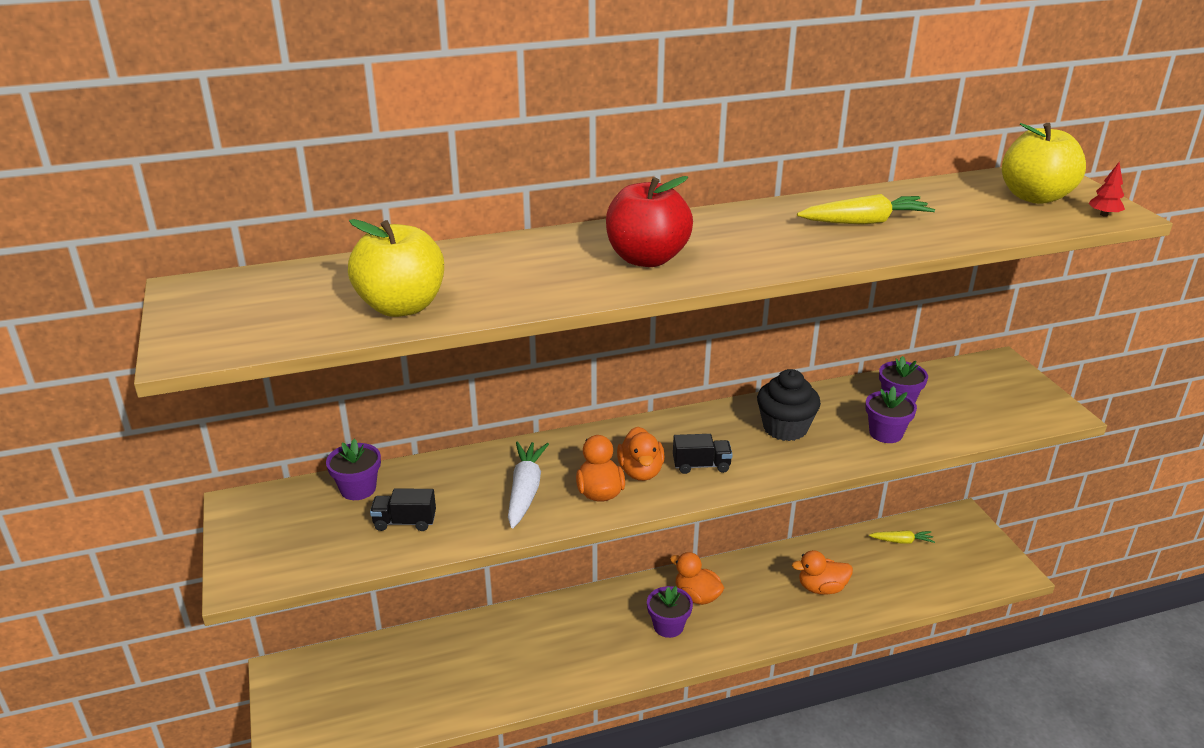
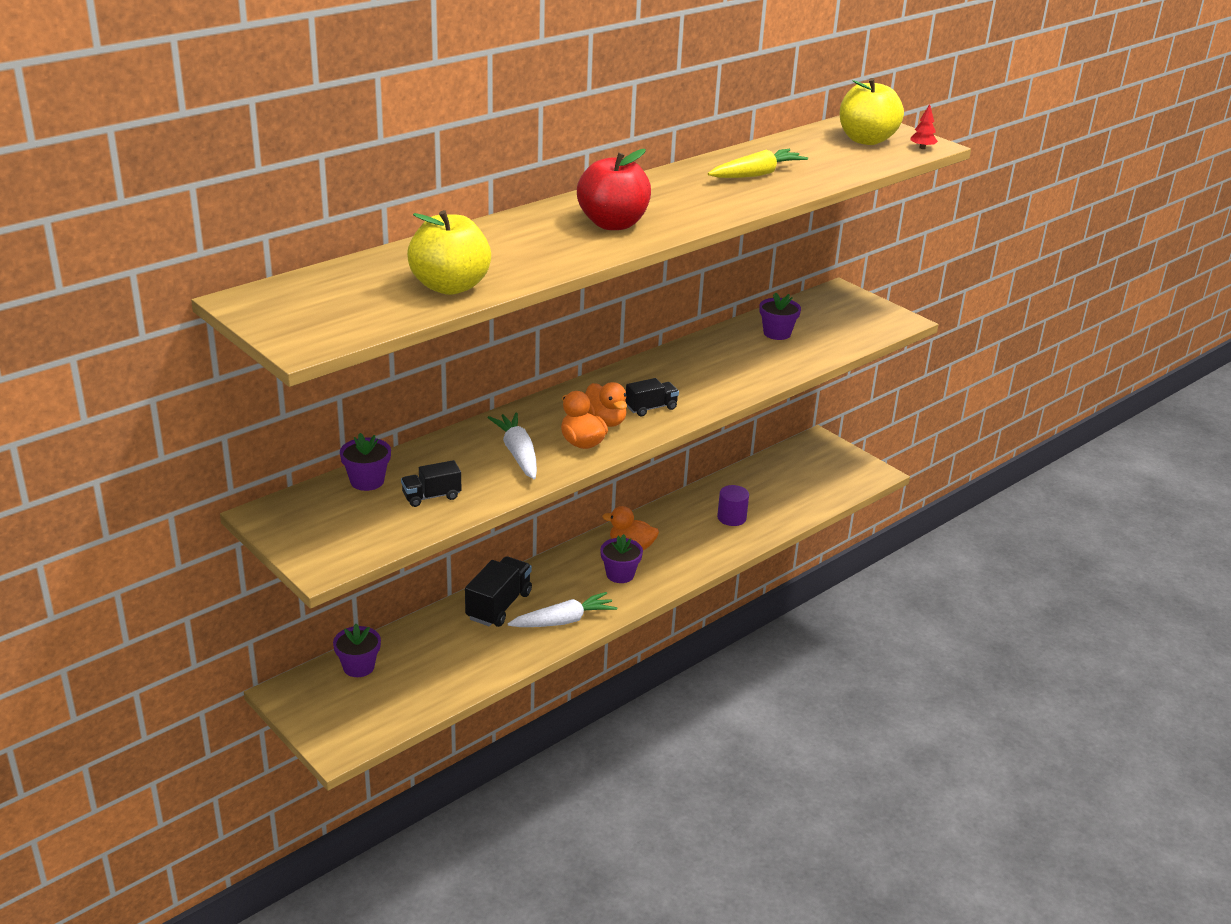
camera: 25 degrees left, 0 degrees up
(528, 630) = (499, 606): none -> black truck
(582, 666) = (563, 621): none -> white carrot
(785, 428) = (700, 368): black cupcake -> none
(821, 588) = (731, 518): orange duck -> purple cylinder
(885, 433) = (781, 358): purple flower pot -> purple flower pot (358, 667)
(902, 541) = (778, 469): yellow carrot -> none

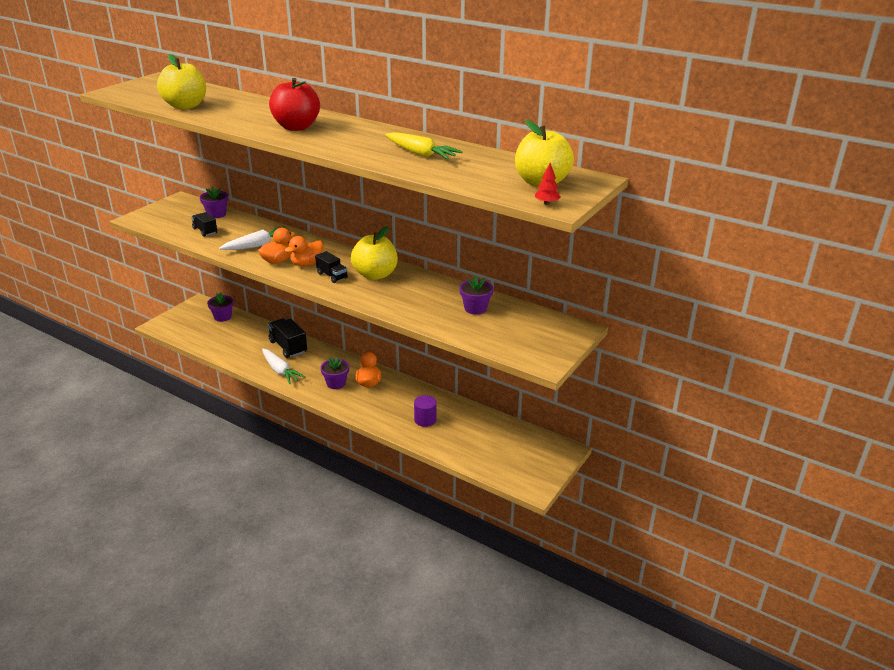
camera: 75 degrees right, 0 degrees up
(499, 606) = (288, 347): black truck -> black truck turned 135 degrees counterclockwise
(663, 378) = (375, 275): none -> yellow apple

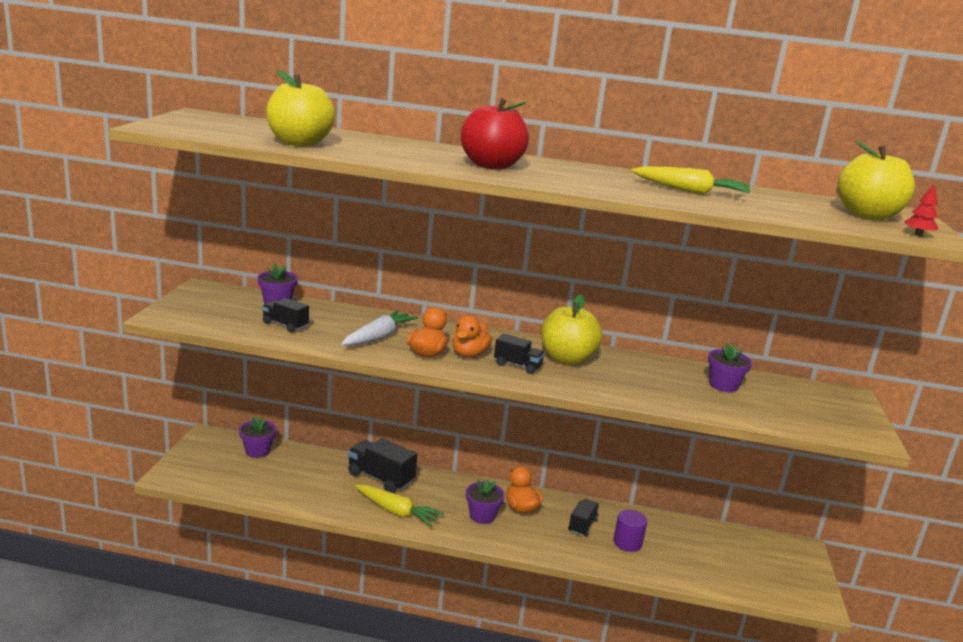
camera: 25 degrees left, 10 degrees down
(280, 371) = (397, 512): white carrot -> yellow carrot
(402, 402) = (582, 525): none -> black truck

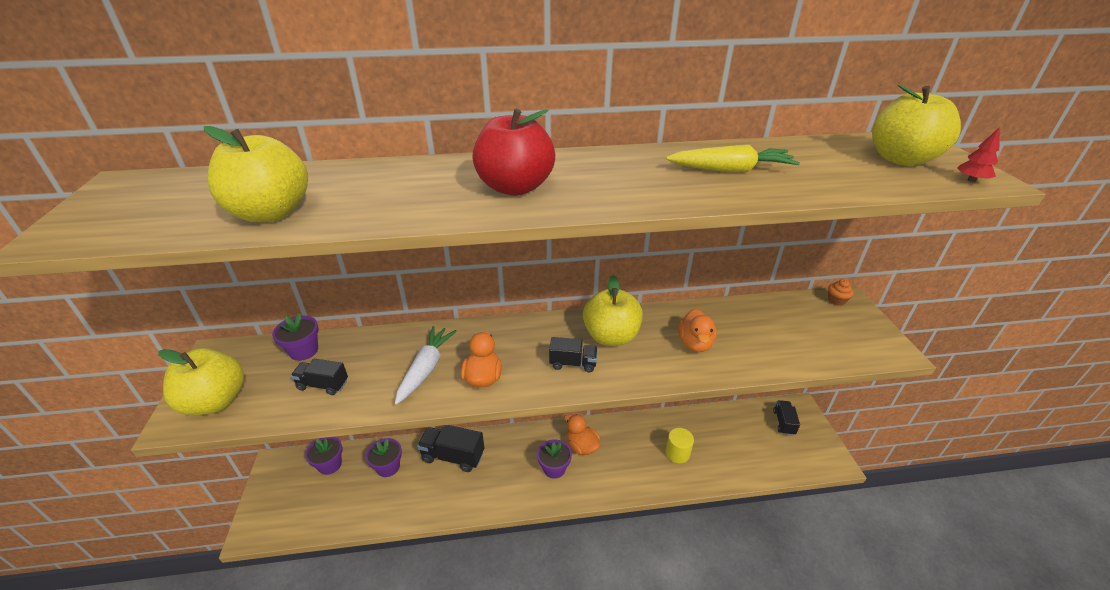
camera: 15 degrees left, 15 degrees up
(194, 313) = (215, 401): none -> yellow apple
(397, 512) = (481, 493): yellow carrot -> none
(469, 354) = (522, 363): orange duck -> orange duck (695, 343)
(582, 525) = (636, 447): black truck -> black truck (783, 422)
(627, 543) = (677, 453): purple cylinder -> yellow cylinder
(723, 385) = (752, 324): purple flower pot -> purple flower pot (388, 467)
(836, 393) = (836, 300): none -> orange cupcake

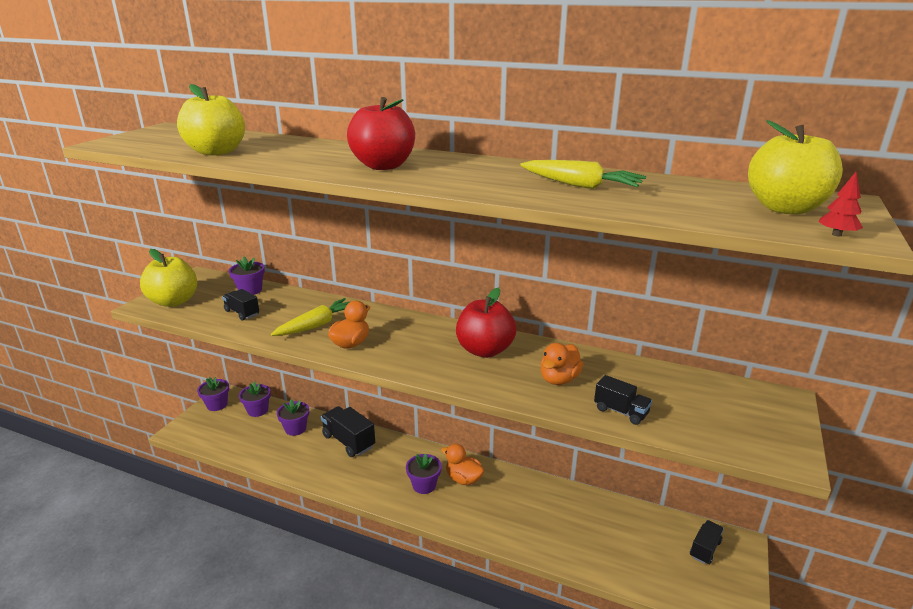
camera: 30 degrees right, 10 degrees down
(275, 478) = (217, 405): none -> purple flower pot
(426, 369) = (317, 325): white carrot -> yellow carrot
(573, 363) = (431, 357): black truck -> black truck (621, 411)
(582, 446) = (463, 479): orange duck -> orange duck turned 45 degrees counterclockwise
(611, 336) = (485, 350): yellow apple -> red apple
(677, 453) = (554, 524): yellow cylinder -> none
(836, 300) = (768, 395): orange cupcake -> none

